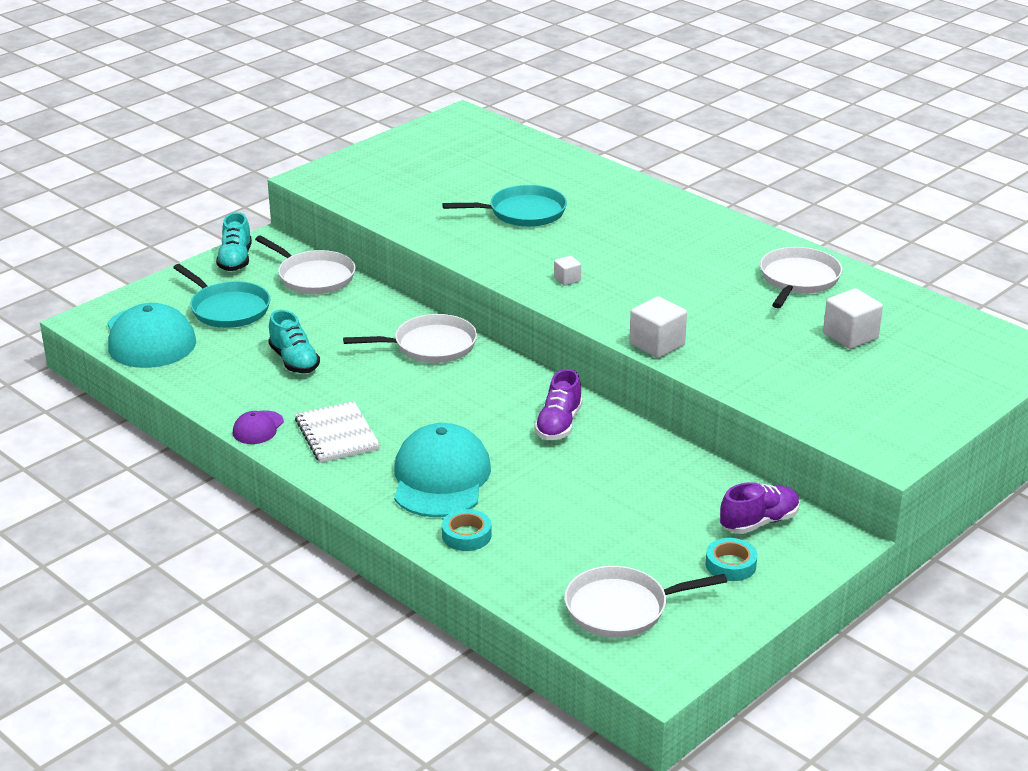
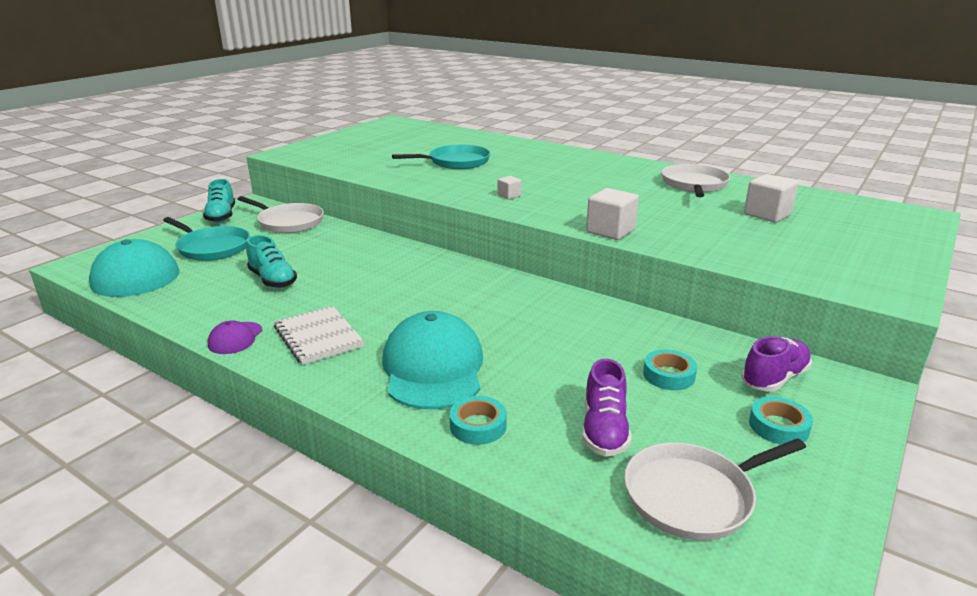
camera: 10 degrees left, 5 degrees down
(430, 346) = (397, 260): white pan -> none
(559, 425) = (533, 310): purple shoe -> purple shoe (604, 430)
(660, 508) = (668, 375): none -> turquoise tape

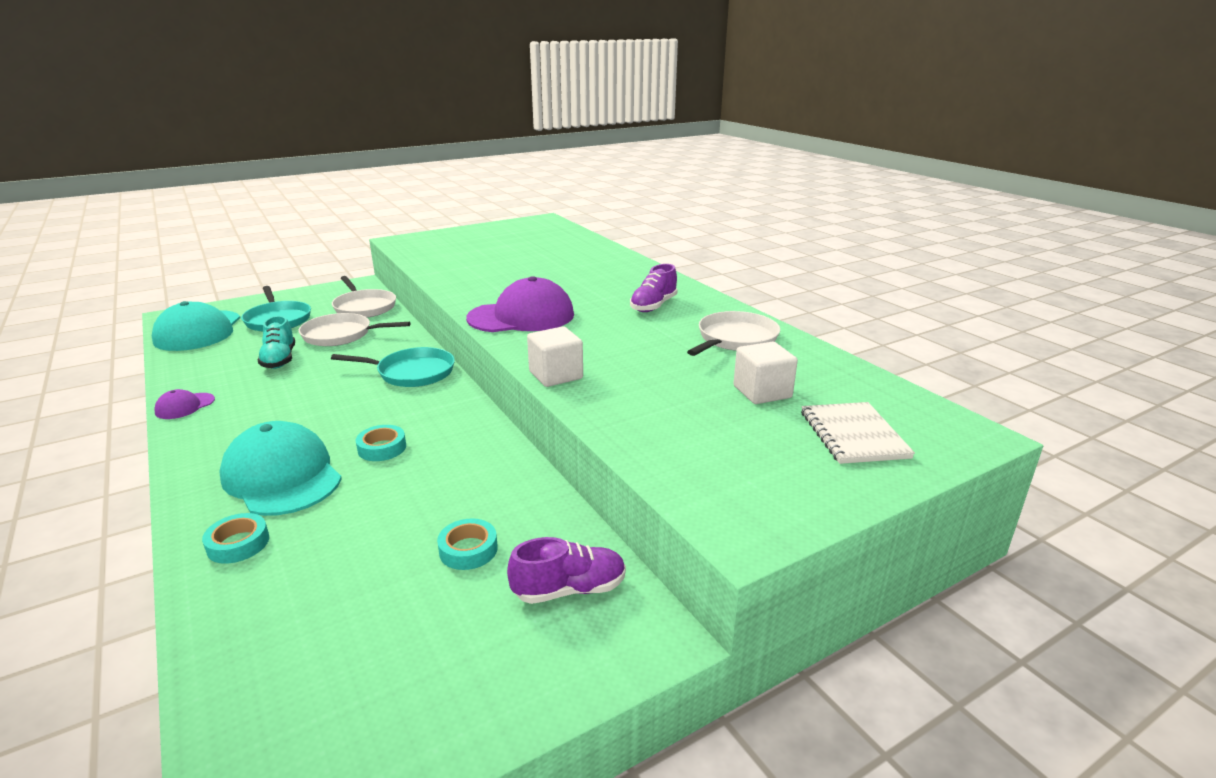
camera: 25 degrees right, 0 degrees up
(221, 216) = (323, 292): turquoise shoe -> none
(318, 337) = (240, 421): white notebook -> white notebook (853, 435)
(433, 368) = (282, 476): turquoise cap -> turquoise cap turned 60 degrees counterclockwise
(456, 162) = (531, 272): turquoise pan -> turquoise pan (412, 373)
(509, 196) = (521, 316): white cube -> purple cap
(604, 430) = (329, 586): purple shoe -> purple shoe (653, 306)
(693, 496) = (307, 685): white pan -> white pan (341, 335)
(778, 426) = (494, 645): turquoise tape -> turquoise tape (382, 448)

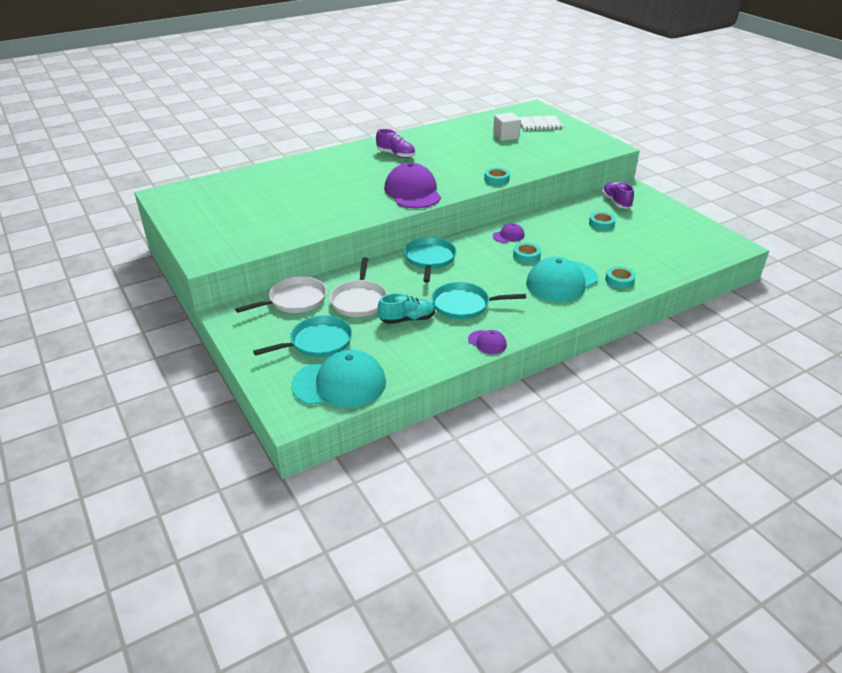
camera: 90 degrees left, 10 degrees up
(282, 393) = (464, 305): none -> turquoise pan
(455, 435) = (508, 236): none -> purple cap
(556, 375) = (496, 179): white cube -> turquoise tape
(735, 339) = (445, 137): white pan -> none

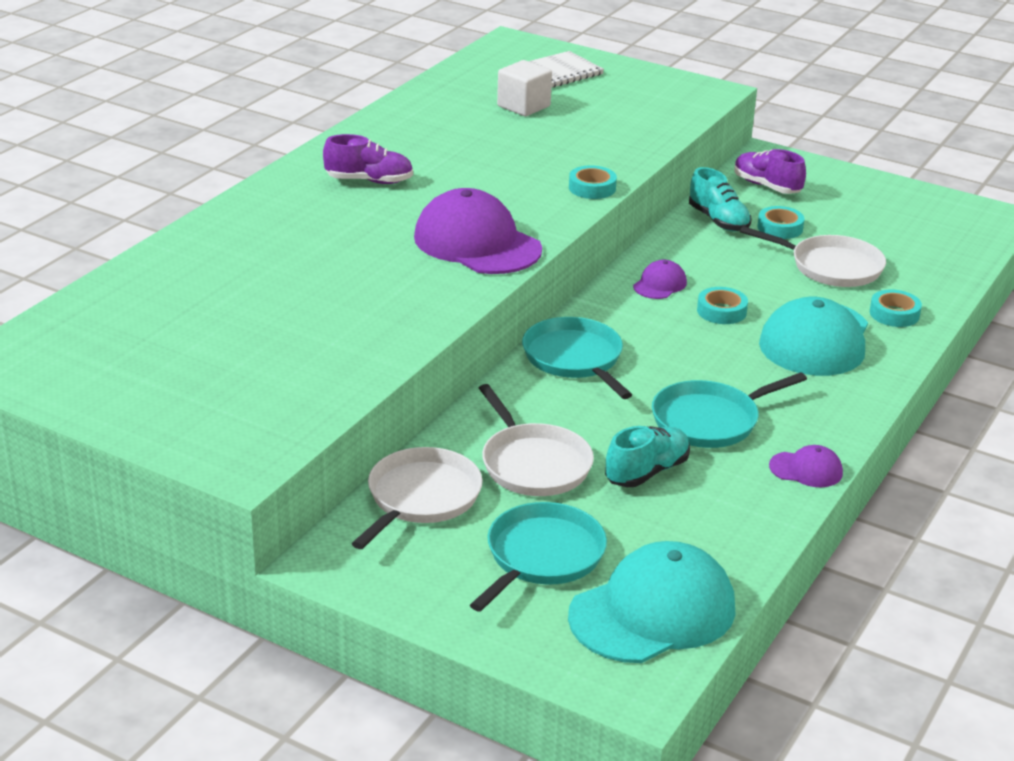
camera: 30 degrees left, 5 degrees down
(572, 213) = (718, 221): none -> turquoise shoe
(609, 249) = (831, 267): none -> white pan

